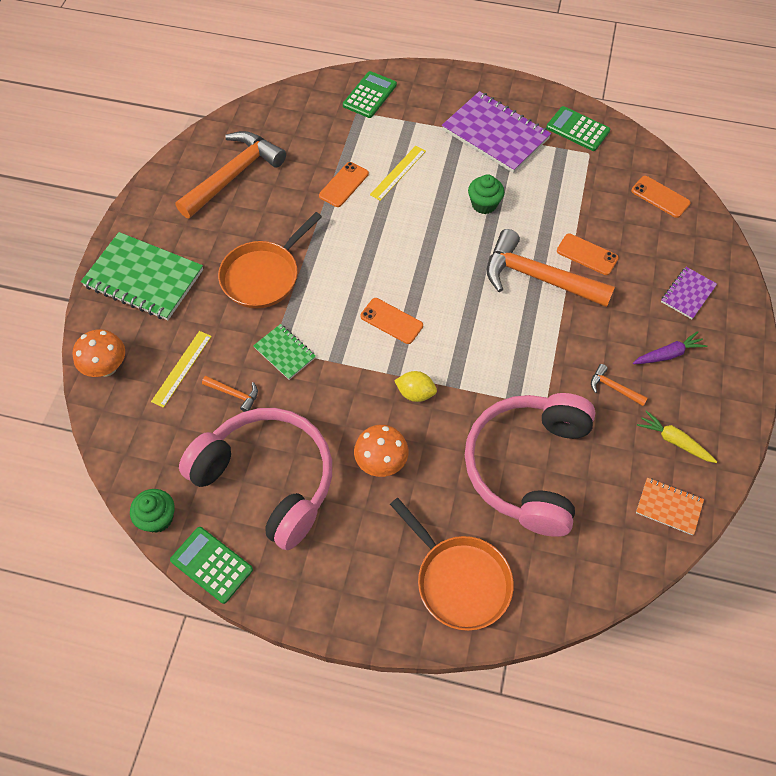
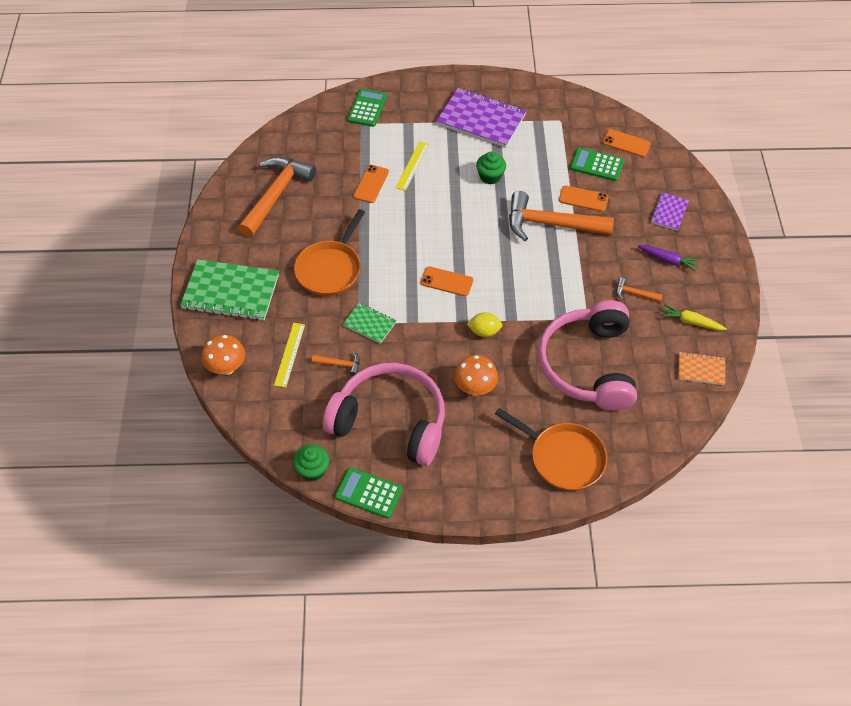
camera: 15 degrees left, 5 degrees down
(577, 129) = (545, 103): green calculator -> green calculator (596, 165)
(668, 354) = (668, 260): purple carrot -> purple carrot turned 60 degrees clockwise

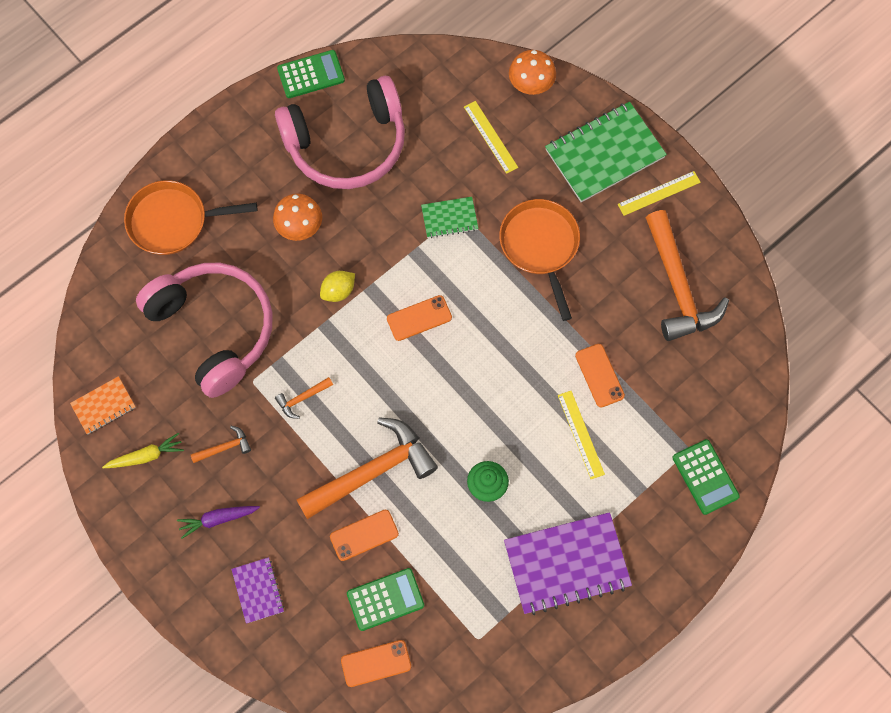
camera: 140 degrees right, 15 degrees up
(226, 247) = (659, 193): none -> yellow ruler
(313, 470) = (373, 59): green cupcake -> none
(340, 364) = (438, 161): orange hammer -> orange hammer (302, 398)

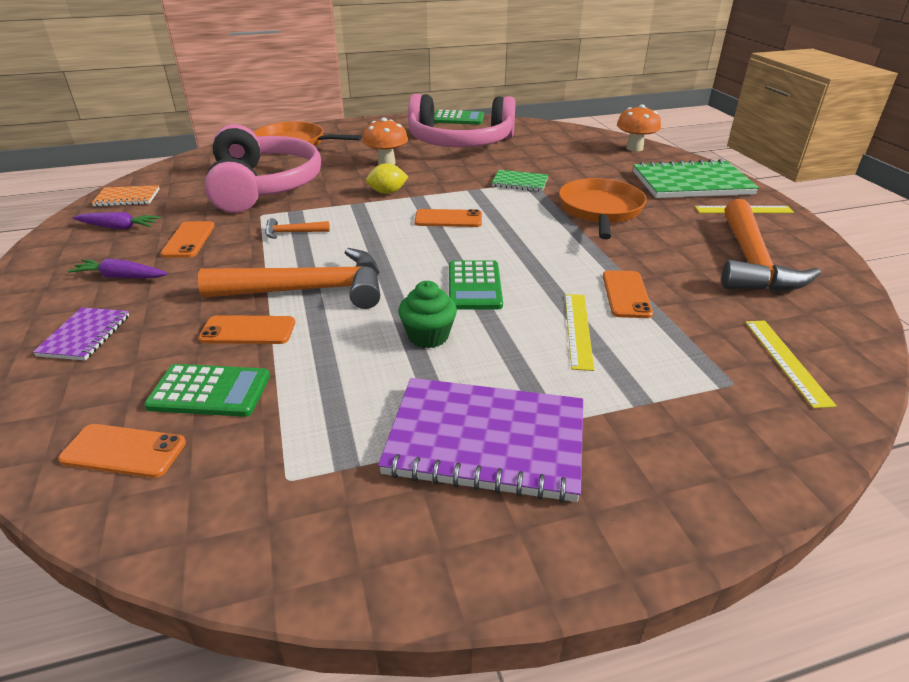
camera: 25 degrees right, 35 degrees down
(146, 456) = (119, 227): yellow carrot -> purple carrot
(224, 447) = (189, 240): orange hammer -> orange phone
(490, 137) = (584, 159): yellow ruler -> yellow ruler (786, 361)
(705, 477) = (755, 418): green calculator -> green calculator (474, 286)

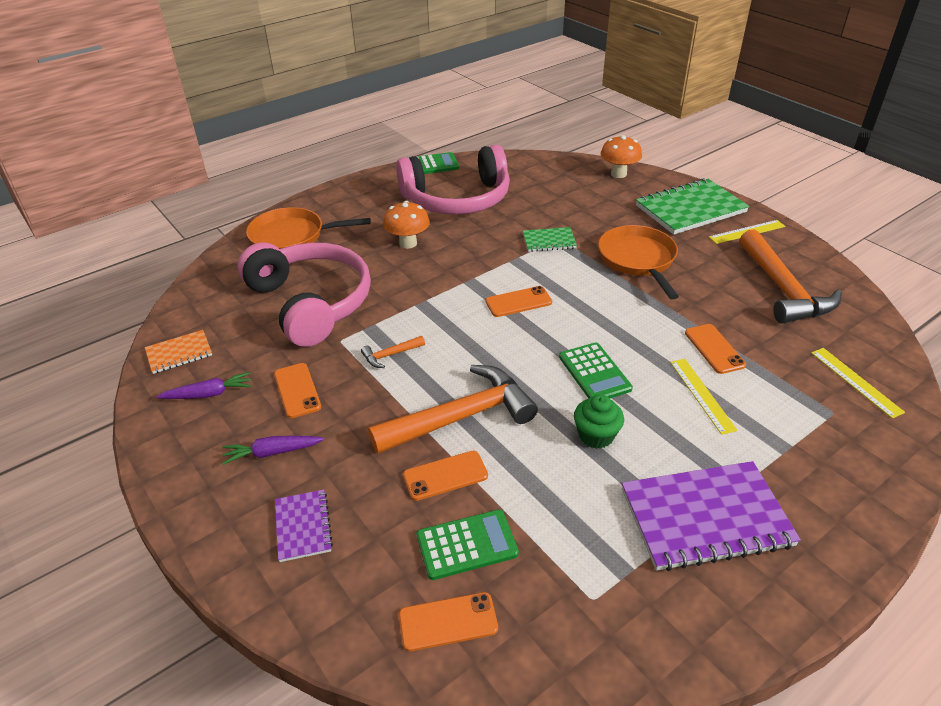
camera: 20 degrees left, 5 degrees up
(387, 192) = (439, 282): yellow lemon -> none

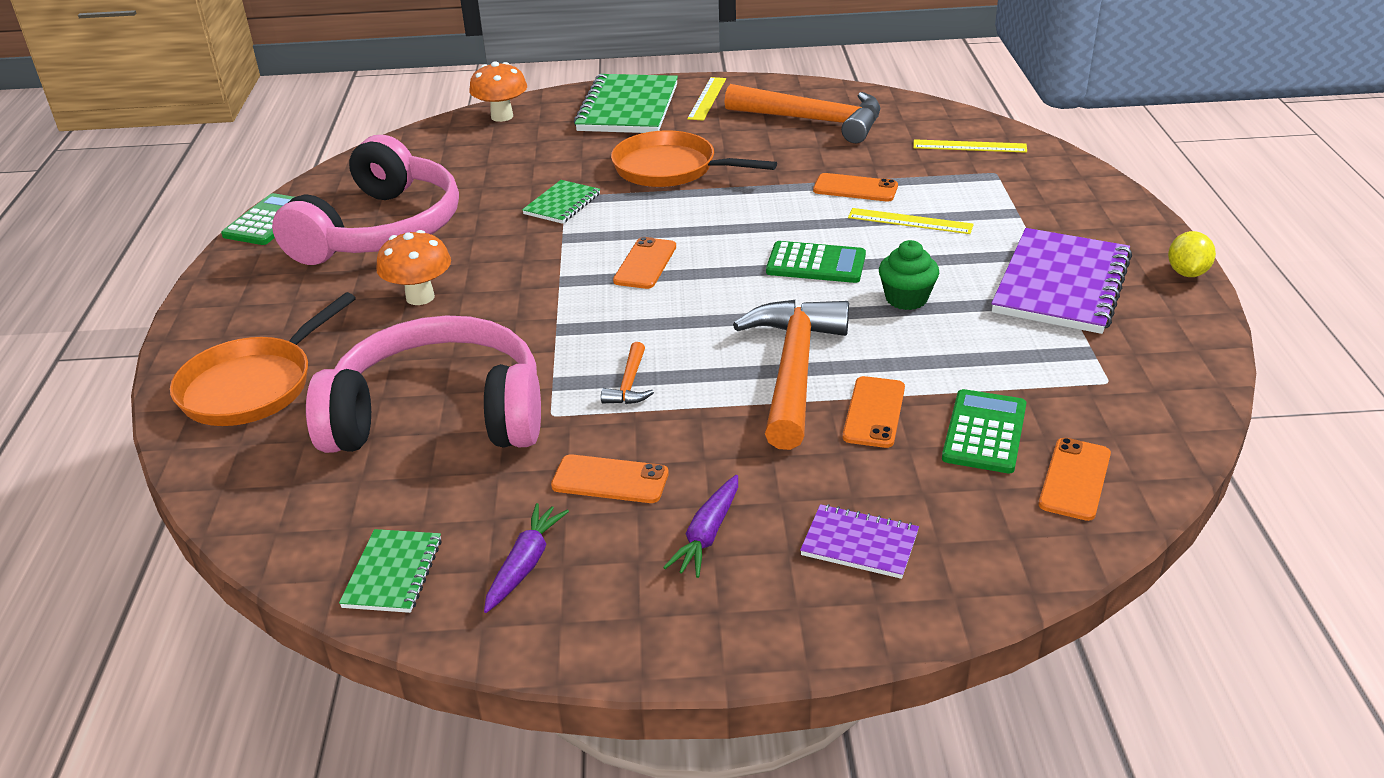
camera: 55 degrees left, 5 degrees down
(179, 353) = (393, 573): orange notebook -> green notebook
(817, 600) = (1187, 273): none -> yellow lemon

